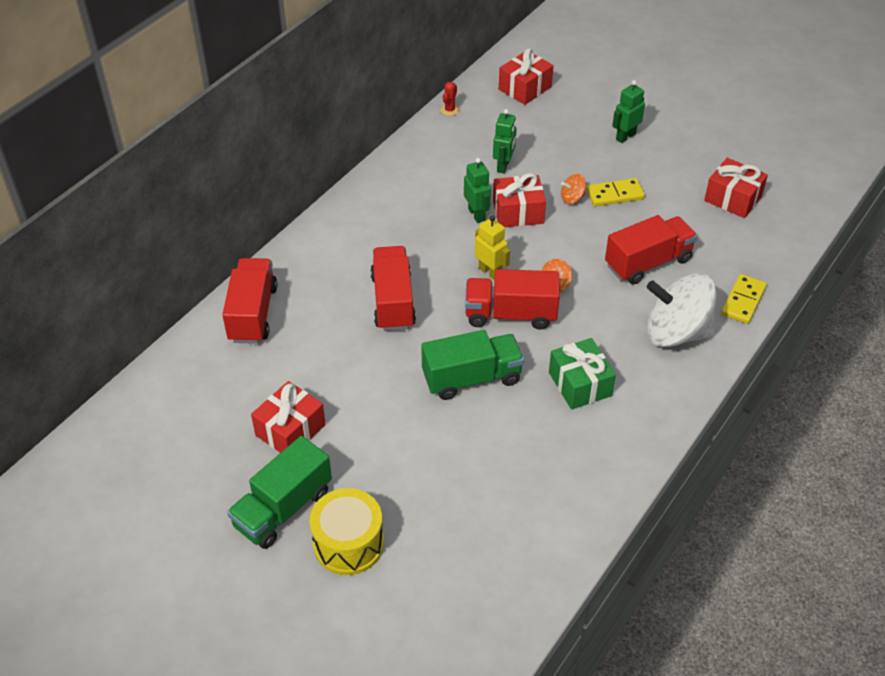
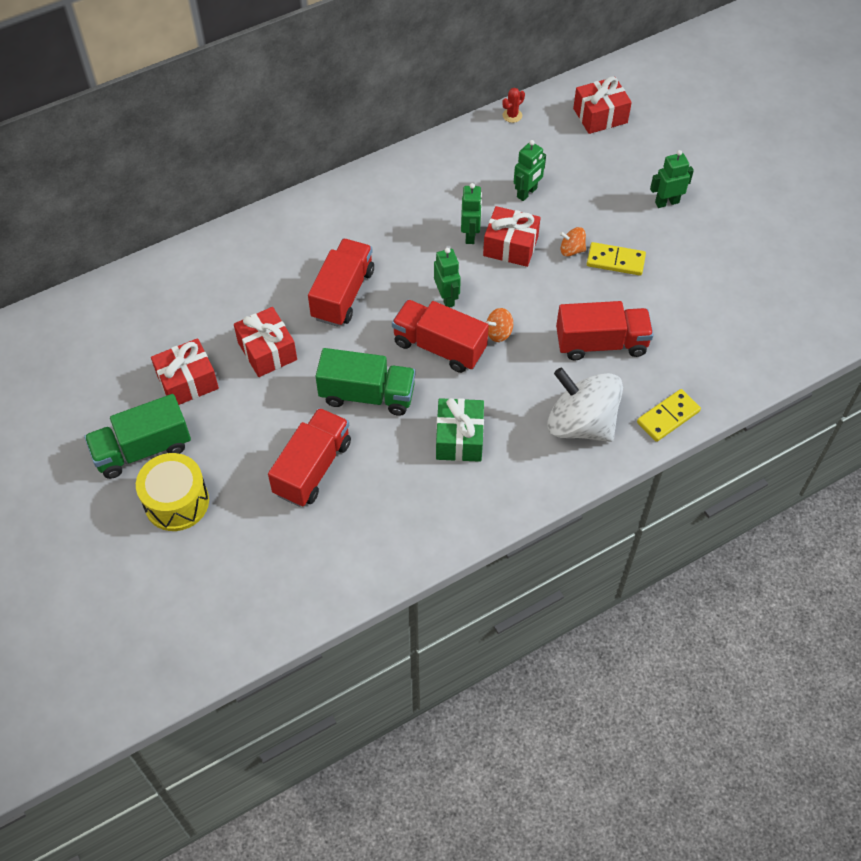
camera: 25 degrees right, 10 degrees up
(253, 314) = (217, 261): red truck -> red truck (312, 468)
(490, 272) = (447, 298): yellow robot -> green robot
(732, 199) = (731, 307): red gift -> red gift (267, 351)

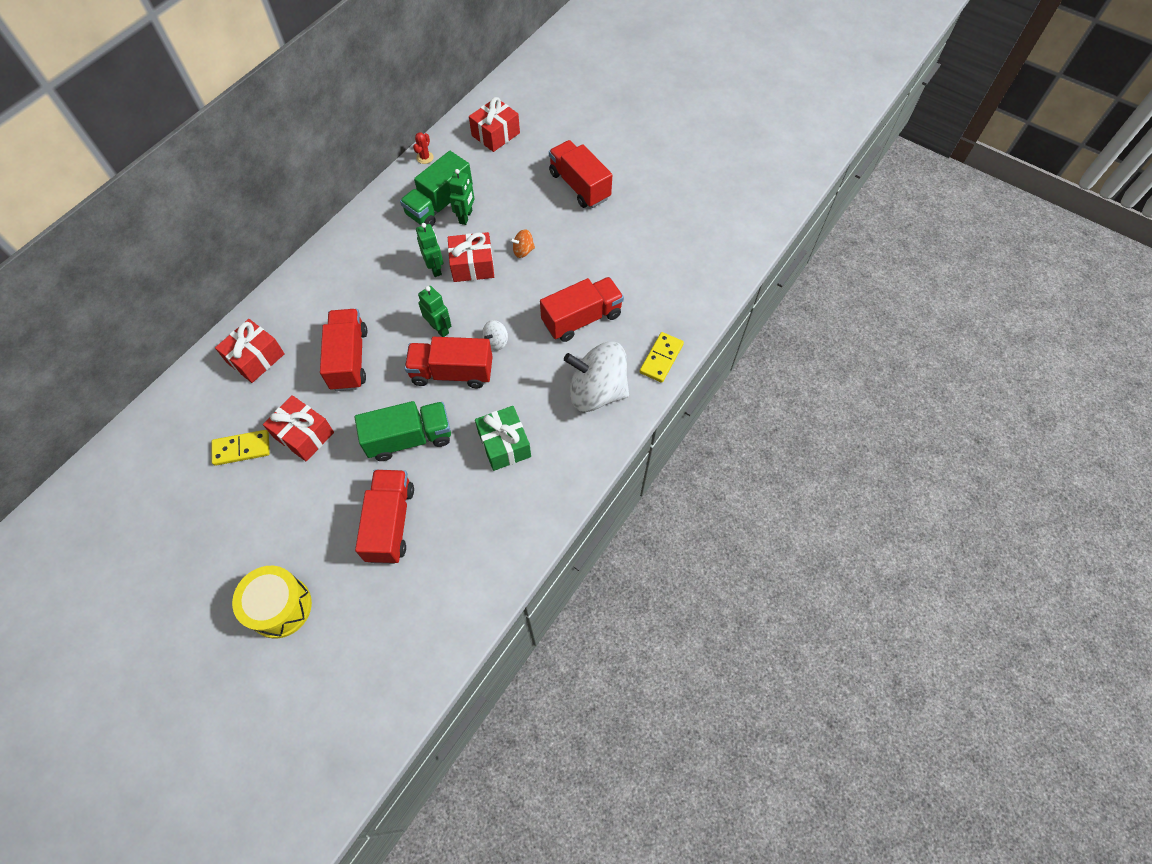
camera: 25 degrees left, 5 degrees up
(143, 449) = (227, 571): green truck -> green truck (439, 204)
(187, 382) = (242, 491): red gift -> red gift (256, 358)
(499, 333) = (496, 341): orange spinning top -> white spinning top
(615, 261) = (562, 247): yellow domino -> yellow domino (242, 449)
(667, 202) = (579, 186): green robot -> red truck

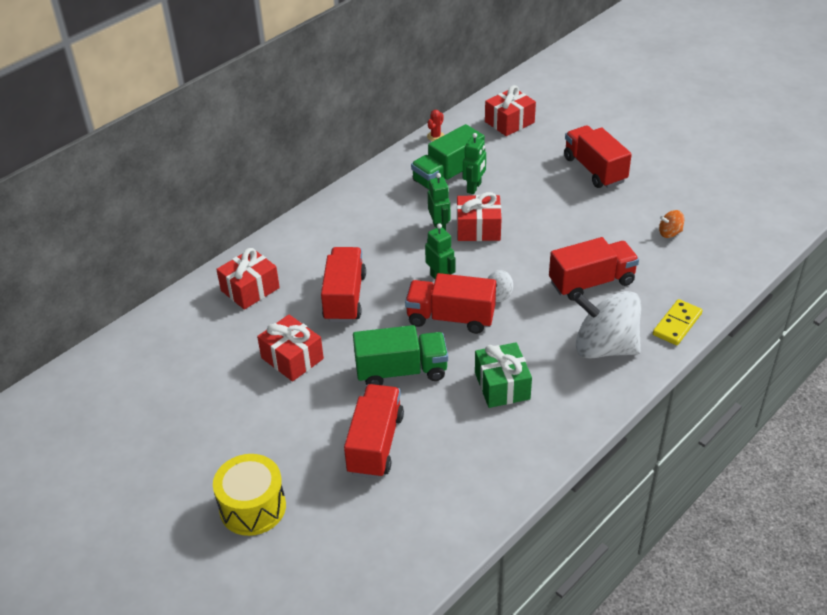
camera: 10 degrees right, 20 degrees down
(242, 449) = (228, 365): yellow domino -> none
(523, 251) = (532, 220): orange spinning top -> orange spinning top (670, 233)

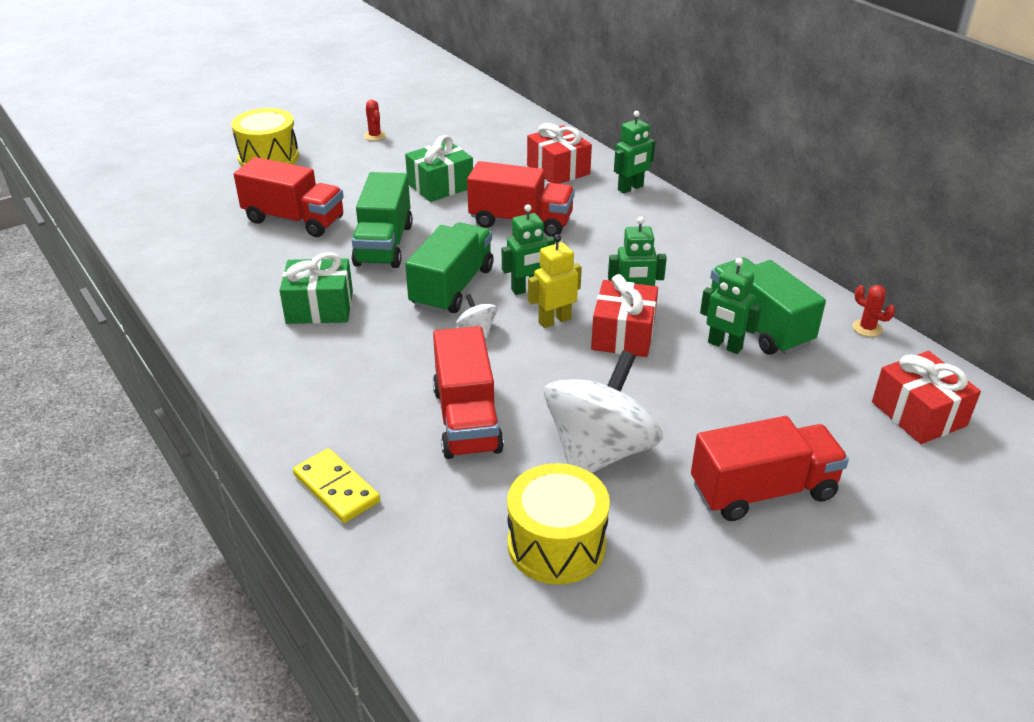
camera: 100 degrees right, 5 degrees down
(192, 432) = (375, 136): none -> red cactus
(277, 244) = (630, 188): none -> green robot
(292, 358) = (440, 186): red gift -> green gift
(450, 318) = (452, 287): red truck -> green truck
(474, 261) = (554, 320): none -> yellow robot
(605, 347) = (332, 403): white spinning top -> white spinning top (599, 451)
(670, 233) = (556, 545): orange spinning top -> yellow drum

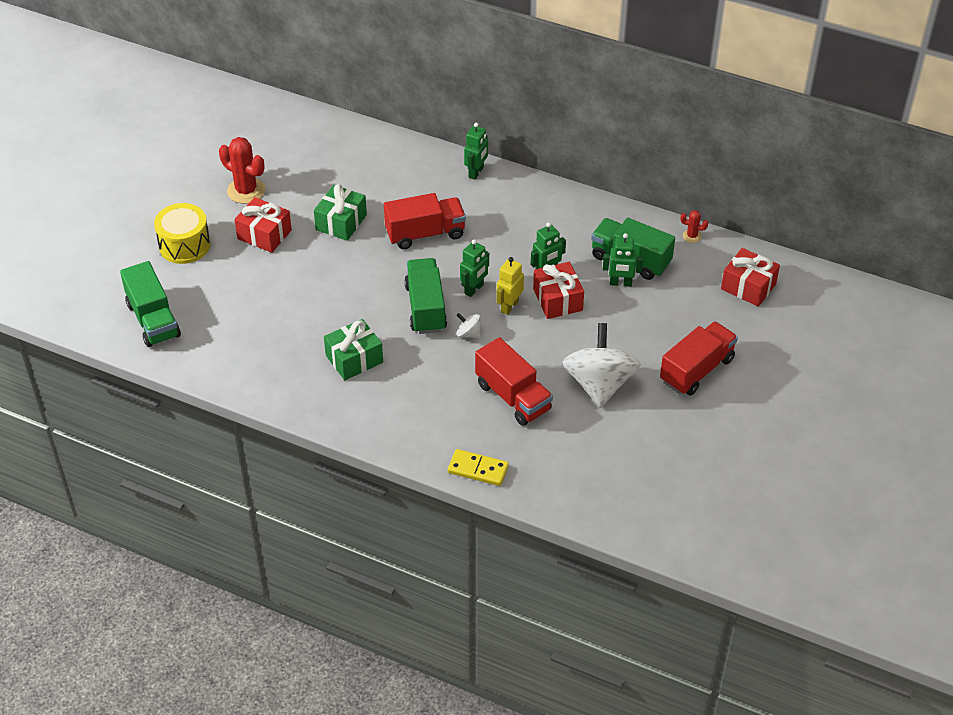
camera: 30 degrees left, 10 degrees up
(294, 220) = (265, 296): red truck -> none
(375, 136) = (246, 191): red cactus -> red cactus, size x2.05
(384, 245) = (349, 291): green truck -> green truck (153, 320)
(556, 545) = (616, 447): yellow drum -> none
(558, 169) = (412, 173): red gift -> red gift (264, 234)

